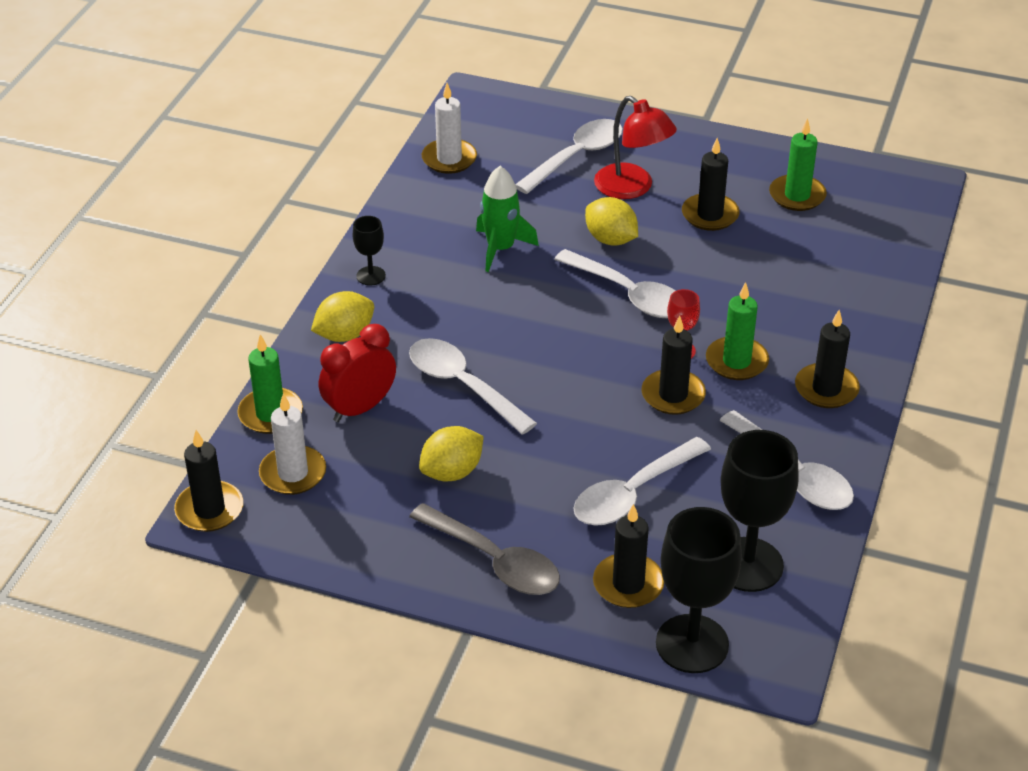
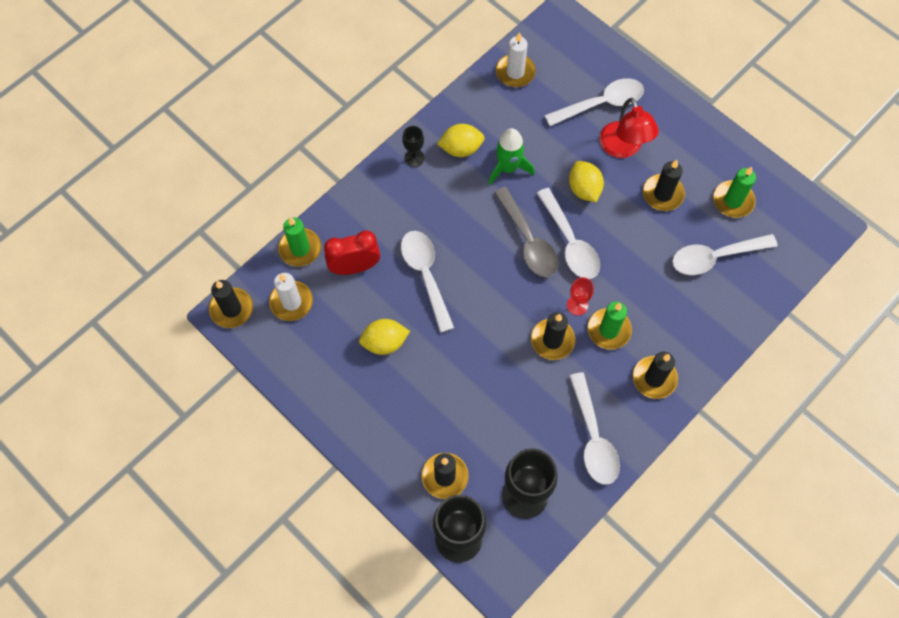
camera: 25 degrees right, 25 degrees up
(344, 335) = (374, 202): yellow lemon -> yellow lemon (461, 148)
(495, 561) = (375, 423): grey spoon -> grey spoon (528, 241)
(632, 493) = (484, 408): white spoon -> white spoon (715, 257)

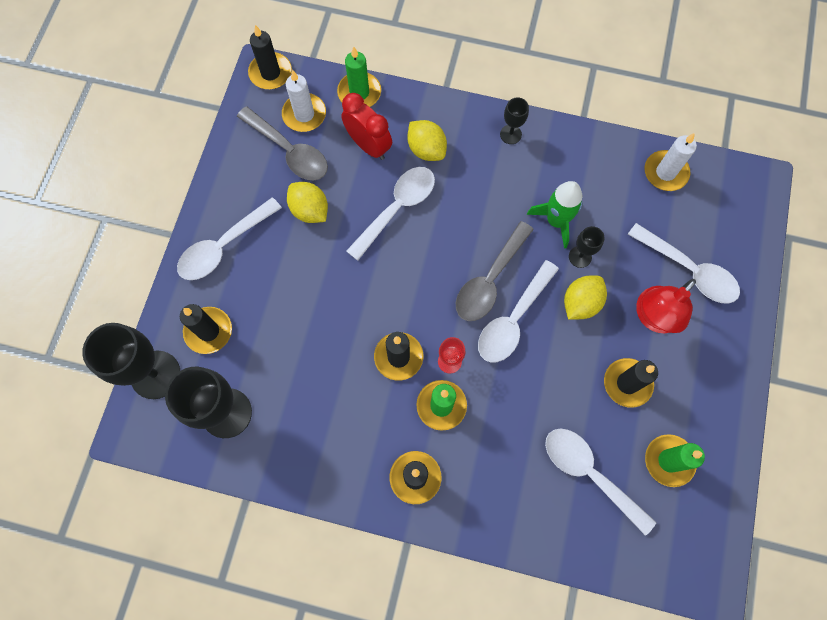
camera: 60 degrees right, 5 degrees up
(319, 331) = (289, 151): none -> grey spoon
(461, 148) = (548, 169): yellow lemon -> yellow lemon (426, 149)
(547, 168) = (580, 257): none -> black goblet
(593, 438) = (318, 448): white spoon -> white spoon (224, 246)

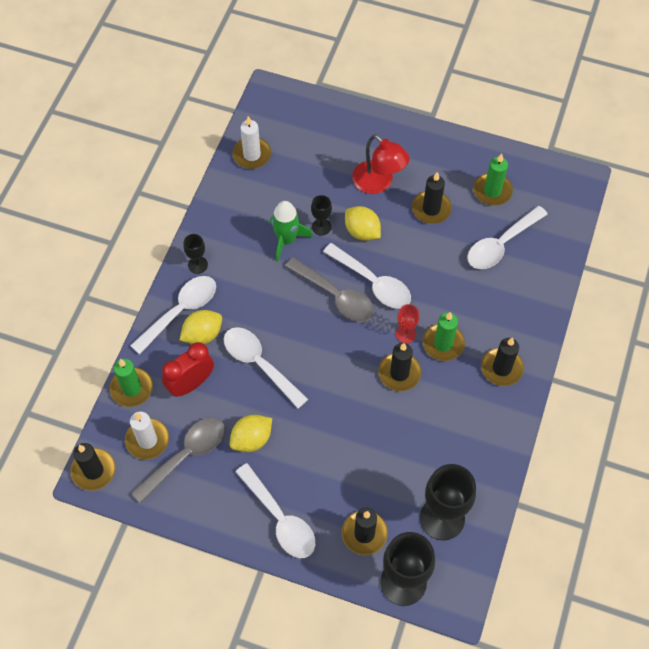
camera: 85 degrees left, 10 degrees down
(689, 270) = (340, 153): white spoon -> white spoon (180, 311)

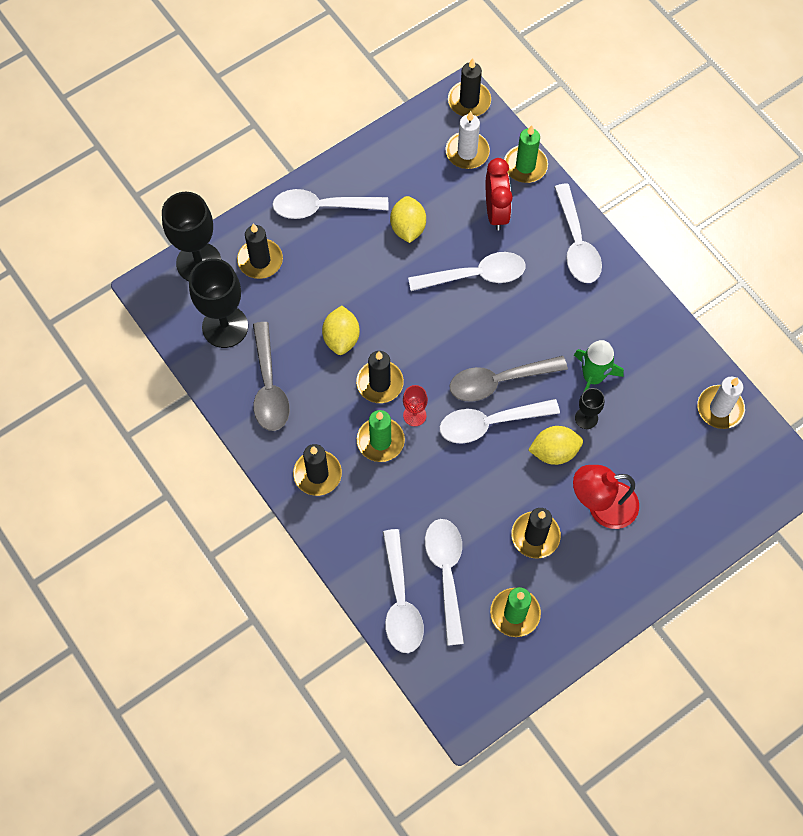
camera: 125 degrees right, 5 degrees up
(186, 455) = (431, 172): grey spoon -> grey spoon (269, 387)
(198, 265) = (618, 285): black goblet -> none
(202, 334) = (539, 248): yellow lemon -> yellow lemon (341, 338)
(543, 259) = (400, 601): none -> white spoon

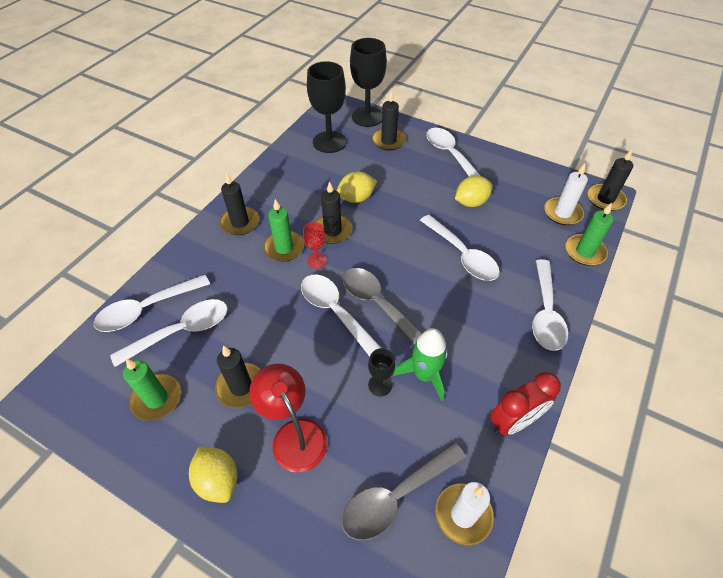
camera: 65 degrees right, 15 degrees down
(269, 387) = (296, 176): grey spoon -> grey spoon (396, 496)
(496, 212) = (528, 248): red clock -> red clock (514, 422)
(554, 451) = (332, 371): yellow lemon -> yellow lemon (218, 480)
(576, 244) = (545, 313): white spoon -> white spoon turned 45 degrees counterclockwise

